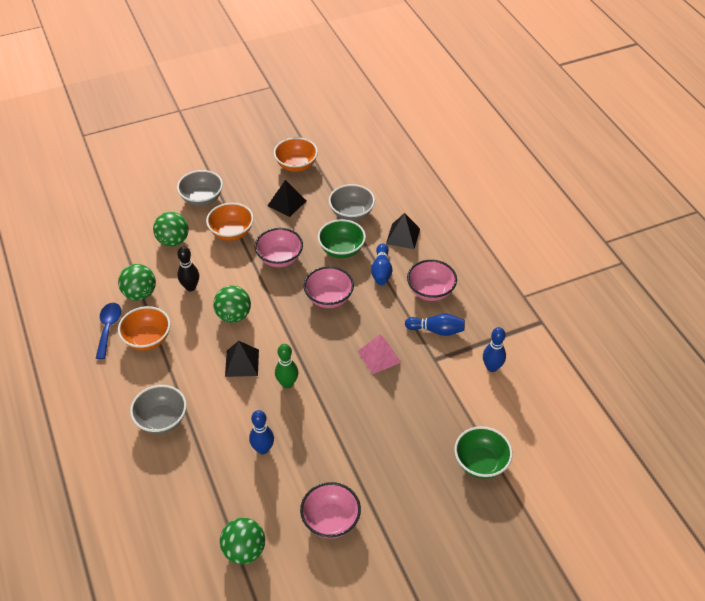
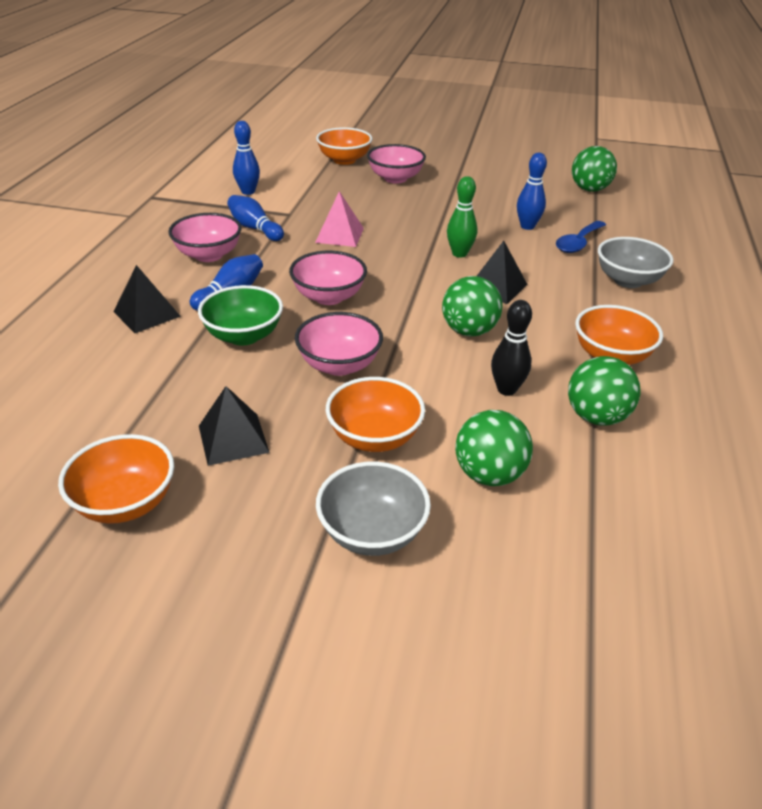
camera: 145 degrees left, 10 degrees down
(108, 328) = (668, 393): blue spoon -> blue spoon (578, 243)
(330, 520) = (501, 178): pink bowl -> pink bowl (395, 178)
(351, 213) = (163, 372): grey bowl -> none
(481, 463) = (344, 160): green bowl -> orange bowl

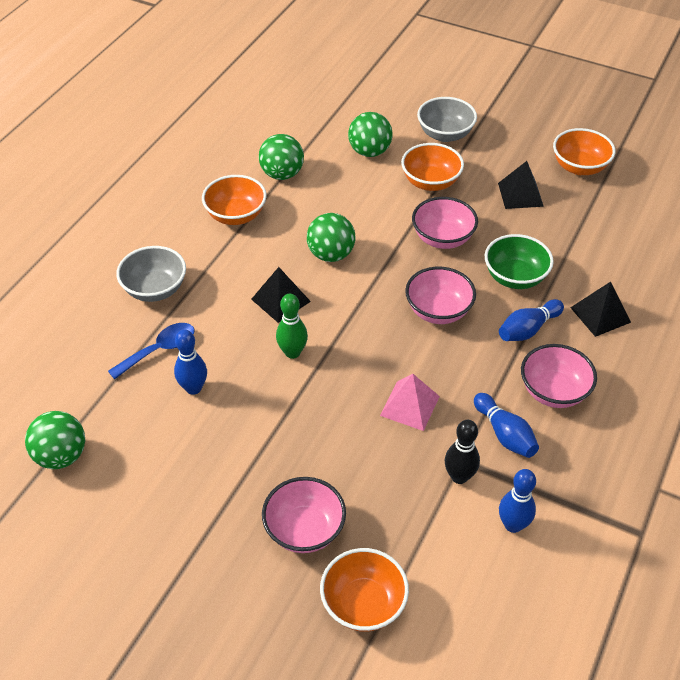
camera: 165 degrees left, 10 degrees up
(506, 389) = (329, 201): black bowling pin -> black bowling pin (459, 476)

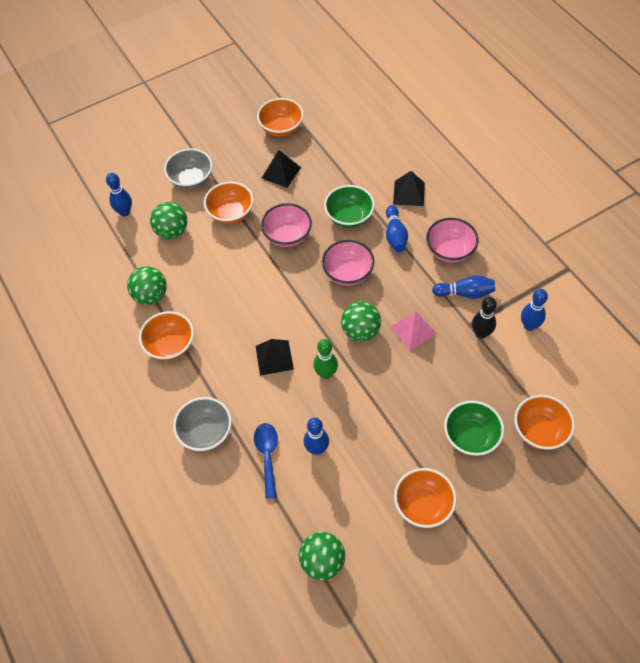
camera: 55 degrees left, 10 degrees up
(182, 520) = (423, 505): none -> orange bowl
(304, 529) = (471, 437): pink bowl -> green bowl
(331, 254) = (254, 306): green ball -> green ball (360, 331)
(363, 109) = (125, 212): none -> blue bowling pin

